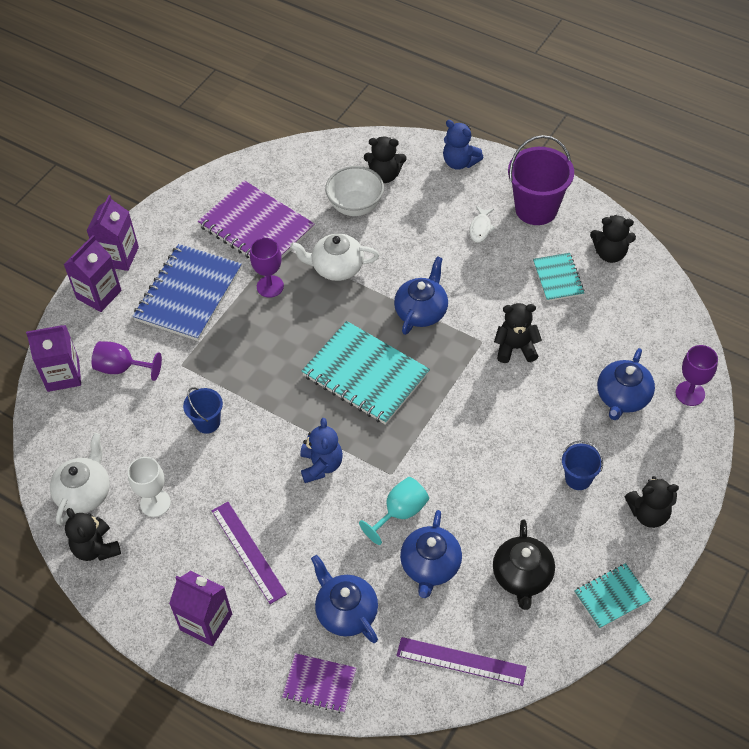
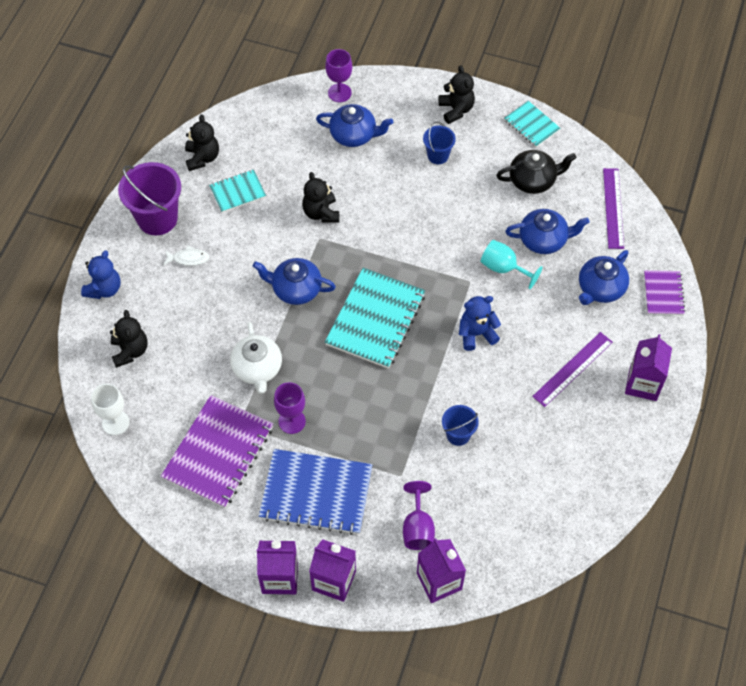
camera: 105 degrees left, 5 degrees up
(84, 493) = (558, 516): white teapot -> none
(96, 548) = (608, 488): black teddy bear -> none
(155, 503) = (551, 454): white goblet -> white goblet (115, 422)
(355, 206) = (176, 368): white bowl -> none

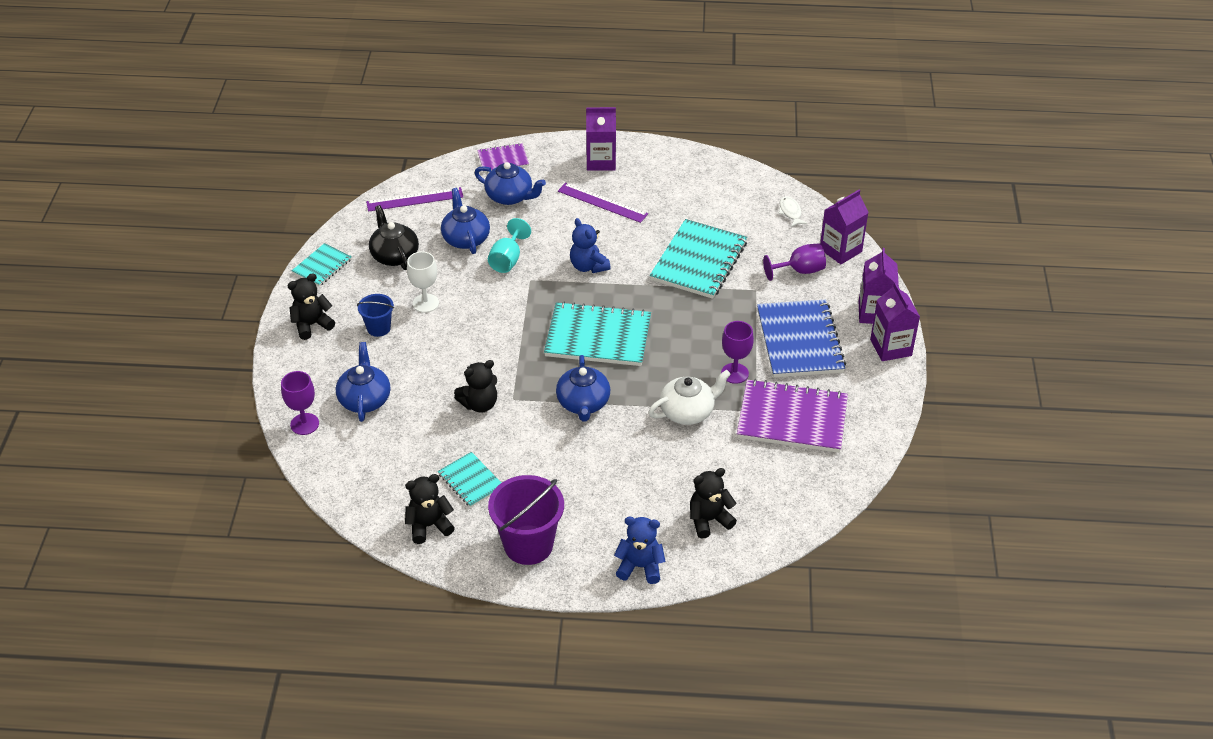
camera: 105 degrees left, 15 degrees down
(115, 422) = (797, 508): white goblet -> white goblet (425, 303)
(188, 258) = (574, 501): white fish -> white fish (790, 212)
(458, 434) = (698, 261): blue bucket -> turquoise notebook

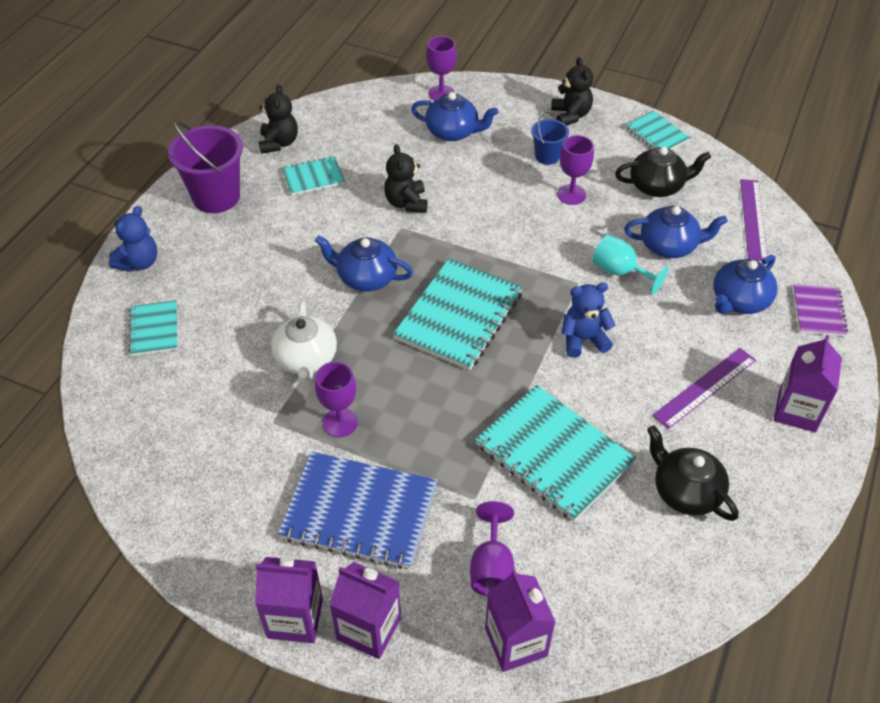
camera: 110 degrees right, 5 degrees up
(425, 303) = (571, 194): white goblet -> purple goblet
(693, 200) = (685, 491): none -> black teapot
(709, 520) = (154, 329): black teddy bear -> turquoise notebook
(790, 212) = (624, 608): white fish -> none
(792, 419) = (240, 453): purple notebook -> none

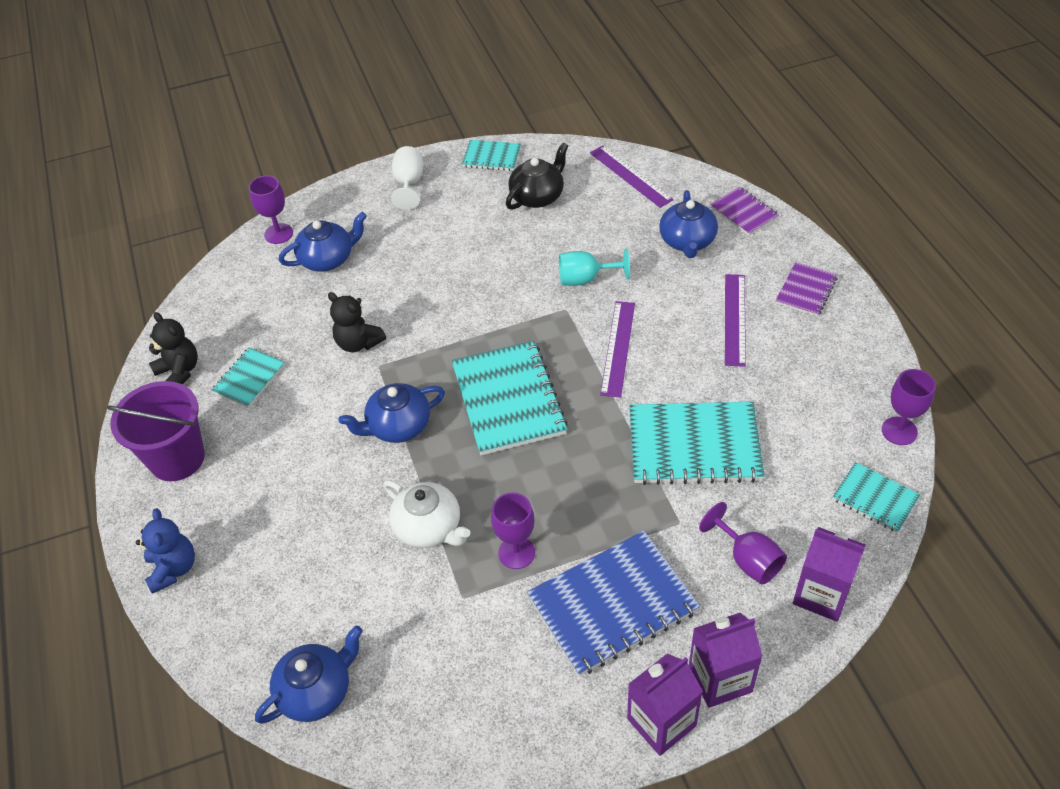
camera: 40 degrees left, 0 degrees up
(154, 329) = (263, 611): turquoise notebook -> turquoise notebook (875, 498)
(547, 156) = (428, 228): blue bucket -> none
(570, 115) = (409, 184): black teddy bear -> white goblet
(571, 194) = (482, 245): purple goblet -> purple goblet (899, 431)
(583, 340) = (618, 348): blue teddy bear -> purple ruler
(669, 246) = (597, 235): blue teapot -> blue teapot (316, 691)
(685, 491) = (803, 400): black teapot -> none
(797, 411) = (806, 290): purple carton -> purple notebook

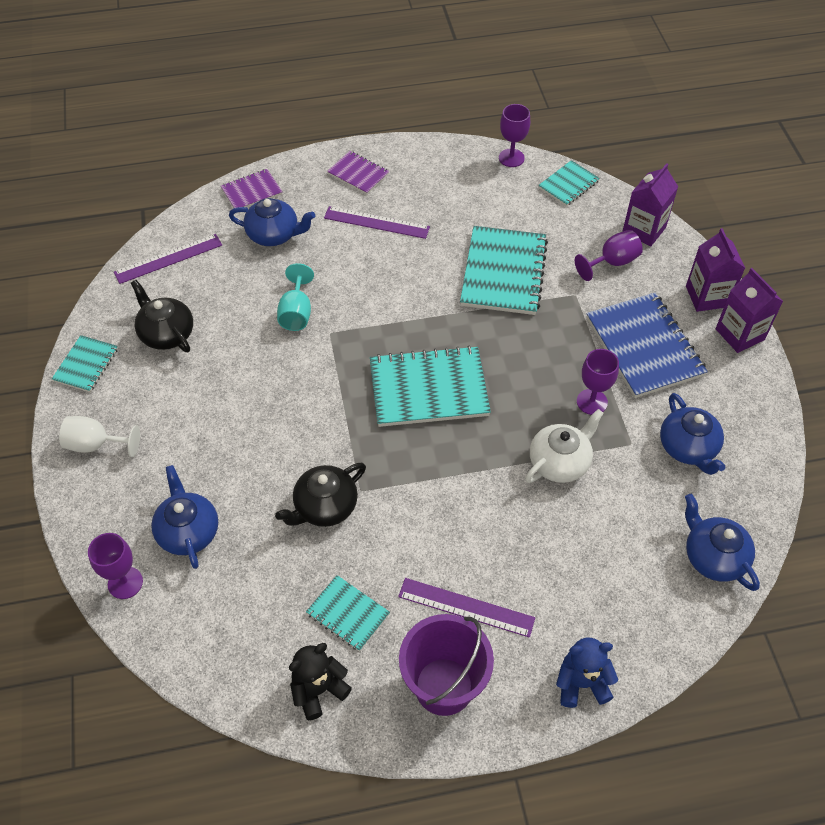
camera: 85 degrees left, 5 degrees up
(358, 343) = (325, 506): black teddy bear -> black teapot
(398, 426) = (441, 478): blue teapot -> blue teapot (688, 448)
(618, 348) = (388, 303): purple ruler -> purple ruler (466, 607)

